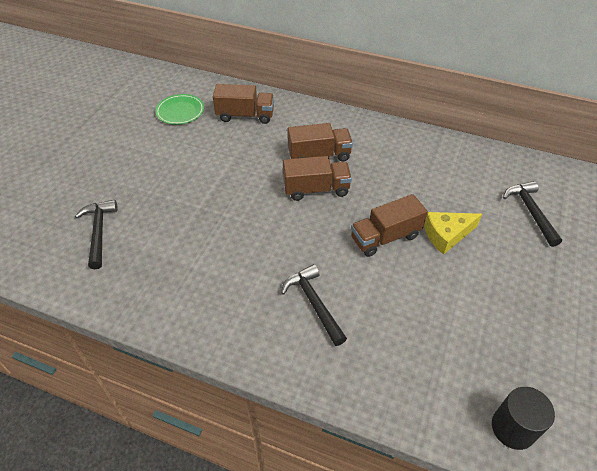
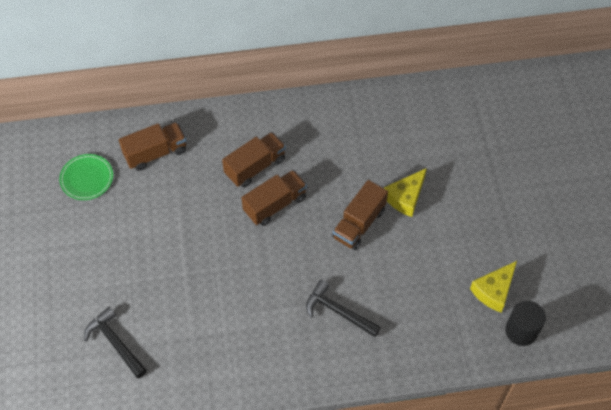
camera: 30 degrees left, 10 degrees up
(499, 366) = (494, 291): none -> yellow cheese
(530, 211) = (459, 141): black hammer -> none

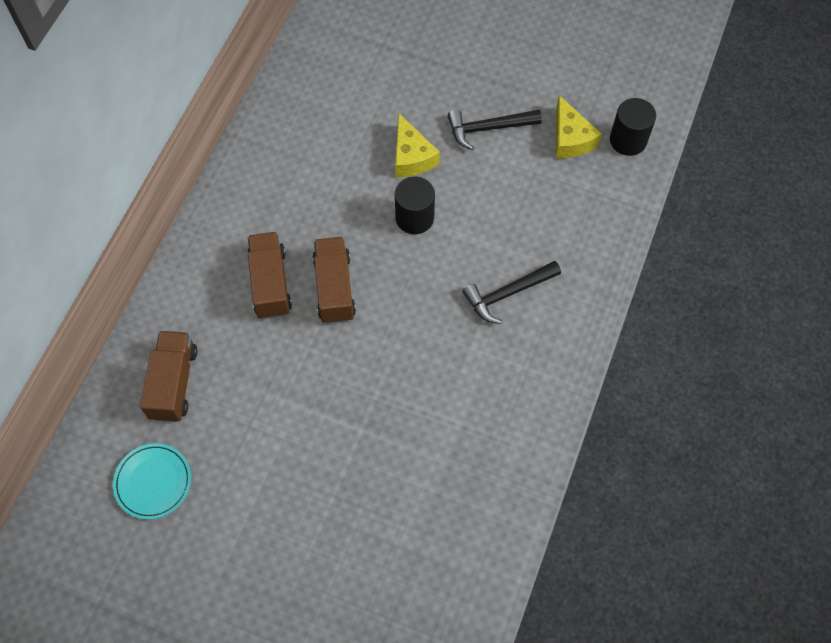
camera: 60 degrees left, 5 degrees up
(87, 178) = (153, 482): green plate -> turquoise plate
(115, 342) = (405, 553): black hammer -> black hammer (488, 128)
(359, 224) = (414, 218): brown truck -> black cylinder

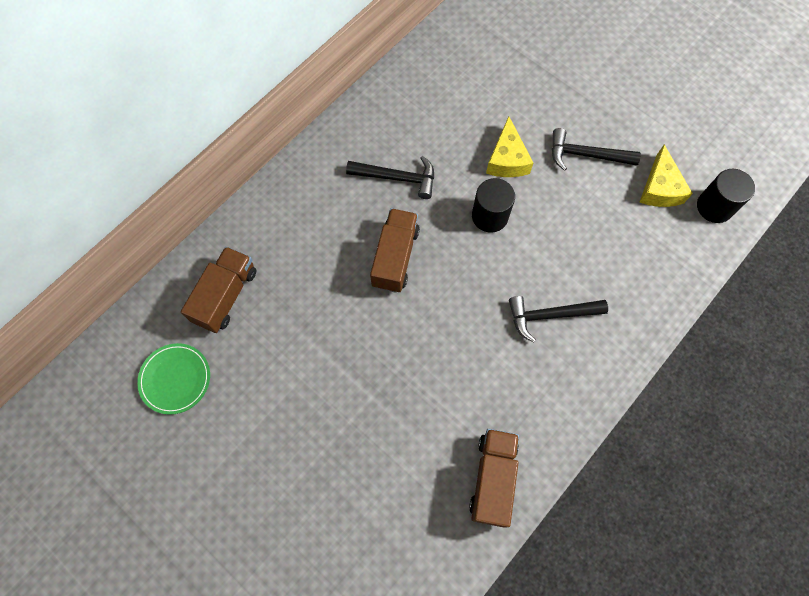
camera: 20 degrees right, 5 degrees up
(153, 482) = (175, 379): turquoise plate -> green plate
(270, 283) = (341, 234): brown truck -> brown truck (493, 479)
(308, 209) = (398, 178): none -> black hammer

